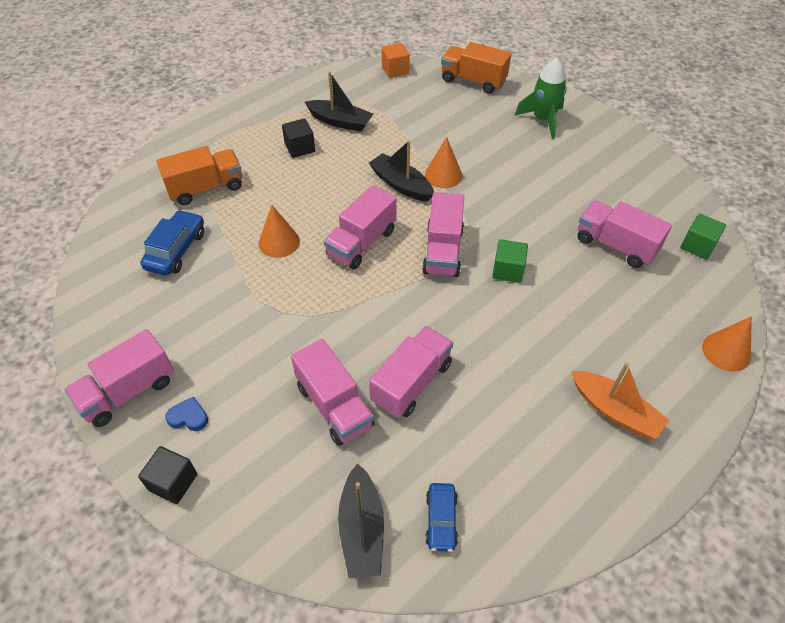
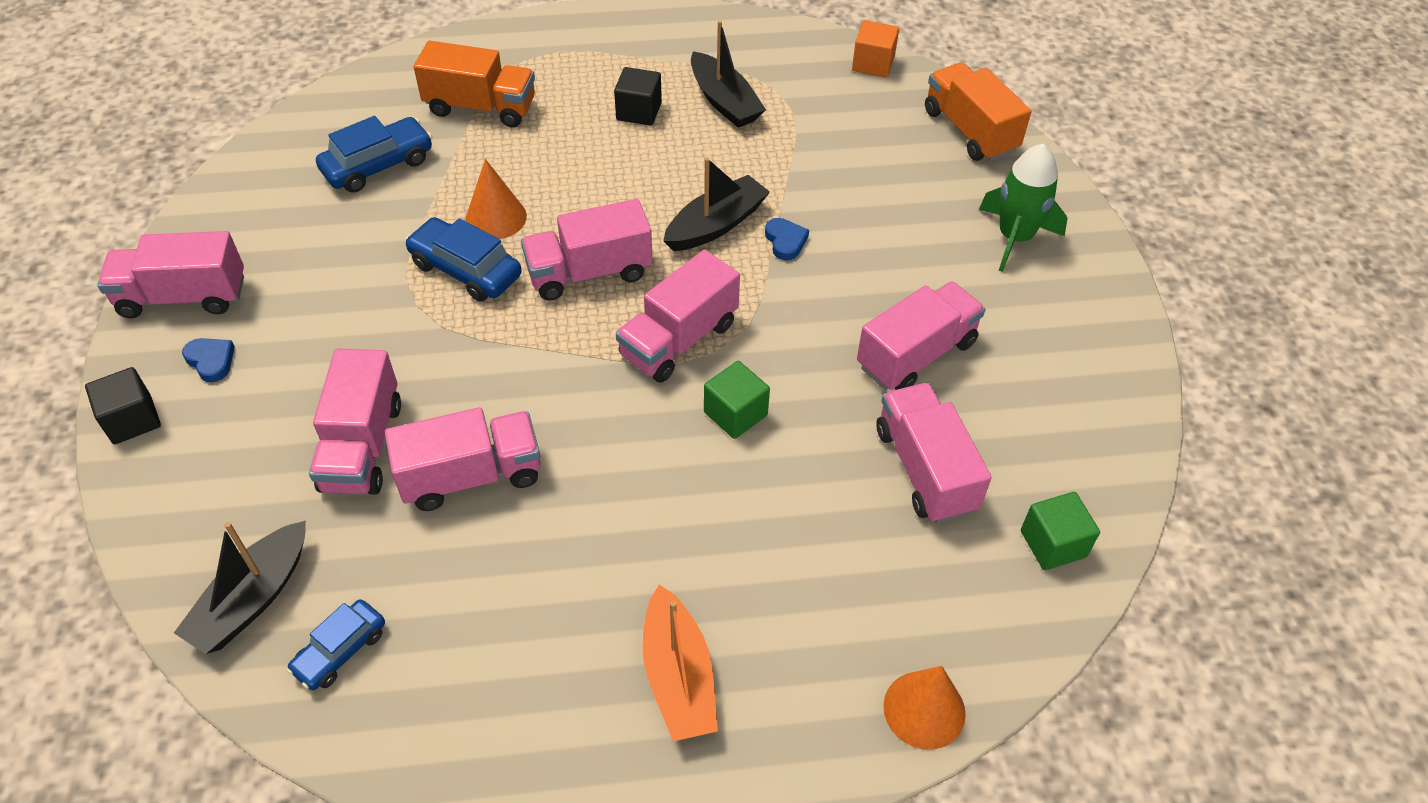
camera: 35 degrees right, 0 degrees up
(291, 278) = (466, 270): none -> blue car
(401, 185) = (716, 225): black boat -> black boat turned 60 degrees clockwise
(443, 175) = (785, 241): orange cone -> blue heart
(557, 196) = (916, 354): none -> pink truck

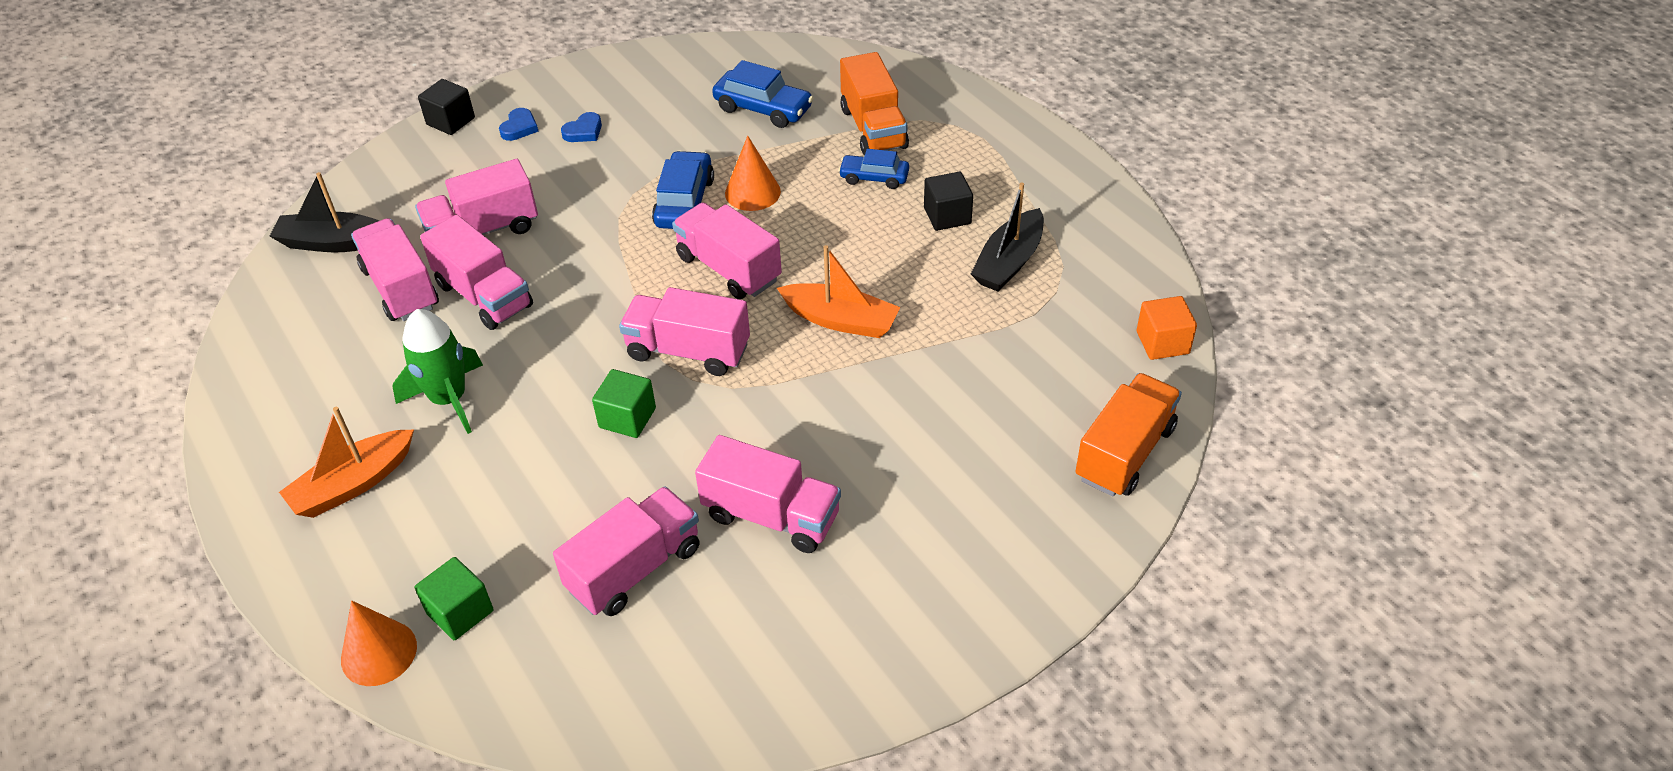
camera: 65 degrees right, 5 degrees down
(183, 296) = (569, 87): pink truck -> pink truck (401, 288)
(340, 651) = (309, 301): blue car -> blue car (874, 178)
(716, 225) = (841, 320): black boat -> orange boat
(785, 241) = (854, 373): blue heart -> blue heart (584, 131)
(1014, 238) = (987, 541): green rocket -> green rocket (449, 399)
(1053, 544) = (596, 695): green cube -> green cube (460, 612)

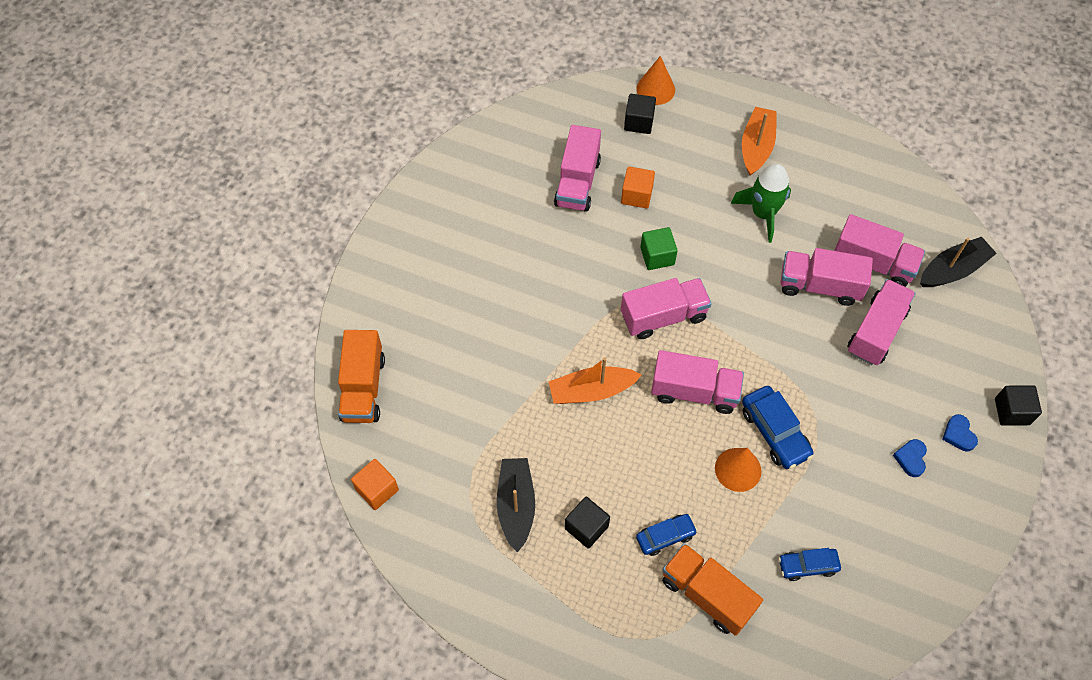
camera: 145 degrees right, 15 degrees up
(460, 612) = (638, 122): green cube -> black cube
(574, 506) = (636, 195): none -> orange cube
(763, 109) = (807, 566): blue car -> blue car, size x0.65
(771, 516) = (533, 244): pink truck -> none

